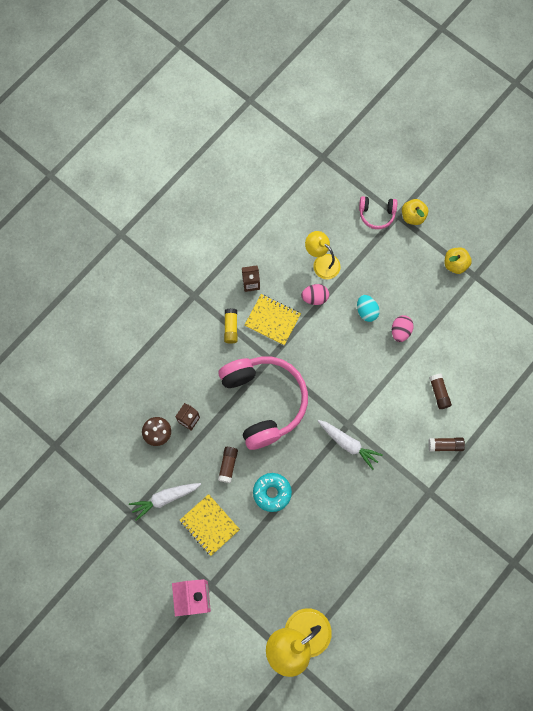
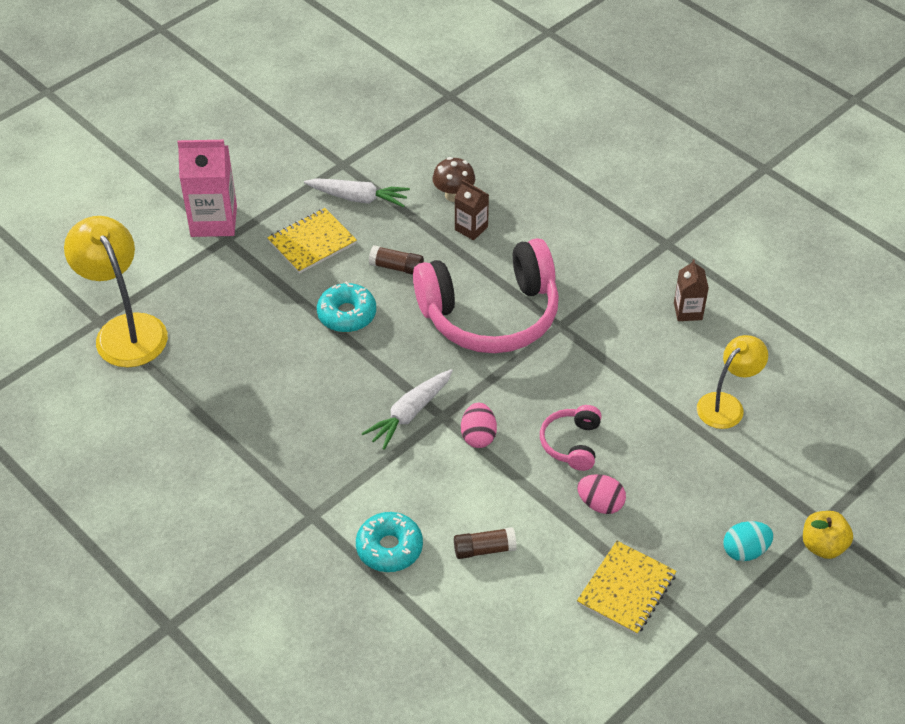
camera: 95 degrees right, 25 degrees down
(165, 498) = (358, 198): white carrot -> white carrot turned 120 degrees clockwise
(231, 328) = (613, 283): yellow glue stick -> none
(272, 320) = (625, 333): yellow notebook -> yellow notebook (626, 589)
(315, 298) = (663, 390): pink egg -> pink egg (478, 436)
(366, 311) = (638, 459): turquoise egg -> turquoise egg (745, 551)
(376, 214) = (823, 491): pink headphones -> pink headphones (572, 443)
(445, 445) = (389, 548): brown glue stick -> turquoise donut
(455, 264) = (730, 603): yellow apple -> none

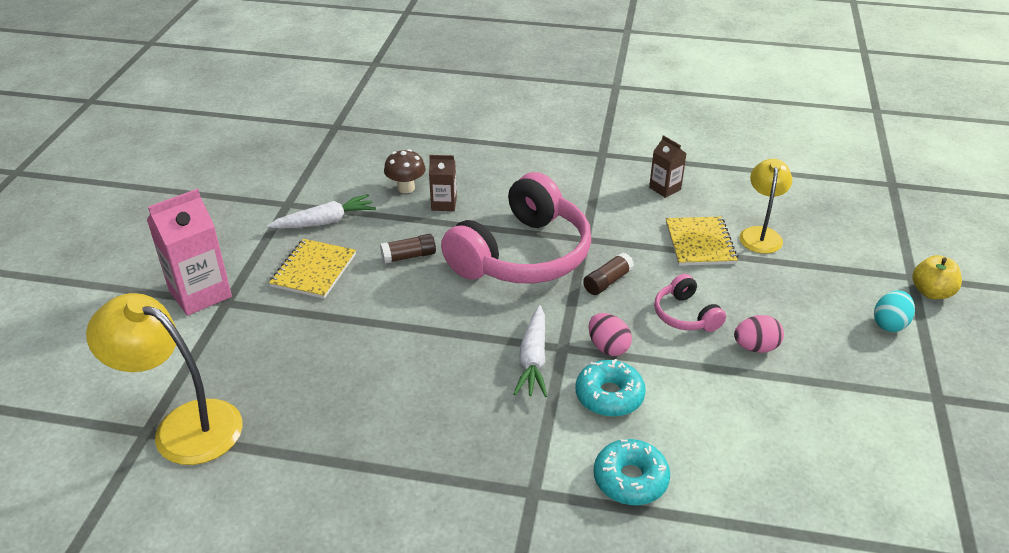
camera: 35 degrees left, 10 degrees down
(347, 314) = (399, 310): turquoise donut -> turquoise donut (609, 396)
(484, 549) = (709, 433): brown glue stick -> brown glue stick (607, 281)
(626, 589) = (847, 399): yellow notebook -> yellow notebook (700, 243)

